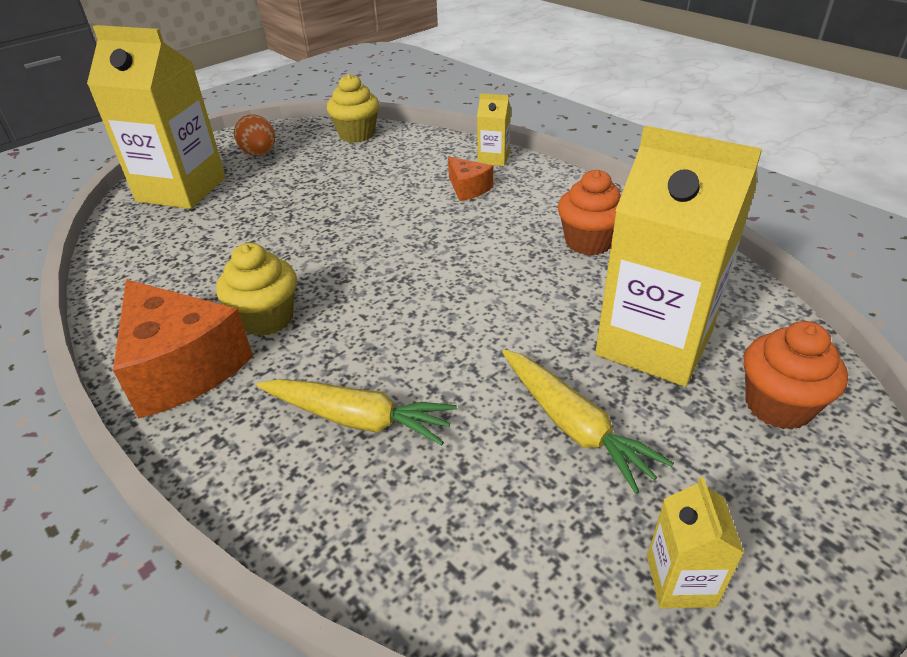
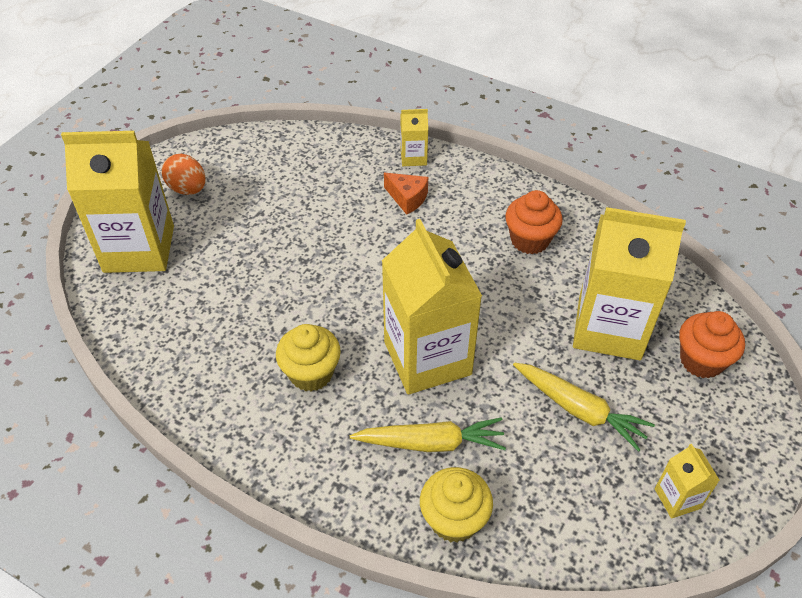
camera: 20 degrees left, 10 degrees up
(182, 367) = (271, 434): orange cheese -> none
(357, 134) = (270, 146): yellow cupcake -> yellow cupcake (454, 519)
(406, 330) = (427, 358): none -> yellow carton

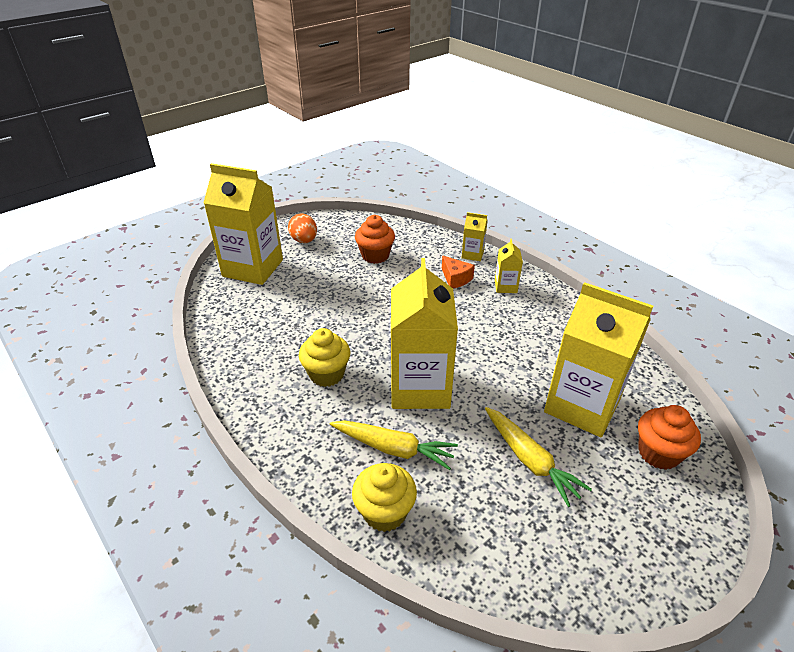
camera: 20 degrees right, 10 degrees down
(529, 240) = (540, 327): orange cupcake -> orange cupcake (375, 256)
(677, 498) = (592, 560): yellow carton -> yellow carton (505, 286)

